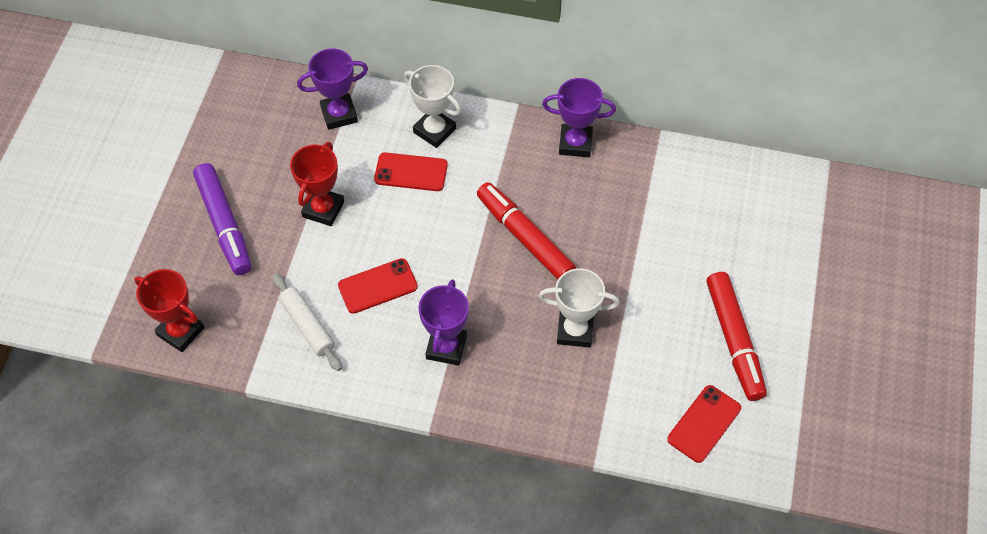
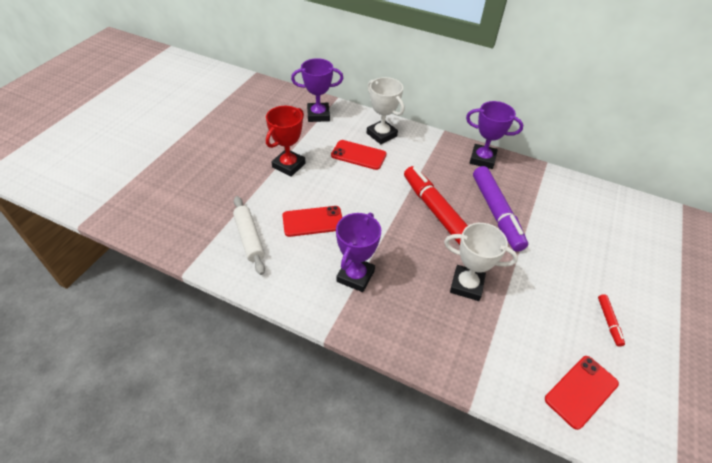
camera: 10 degrees right, 10 degrees down
(180, 331) = (152, 223): red trophy -> none
(224, 224) = (215, 162): purple marker -> purple marker (496, 213)
(734, 340) = (608, 322): red marker -> red marker, size x0.44

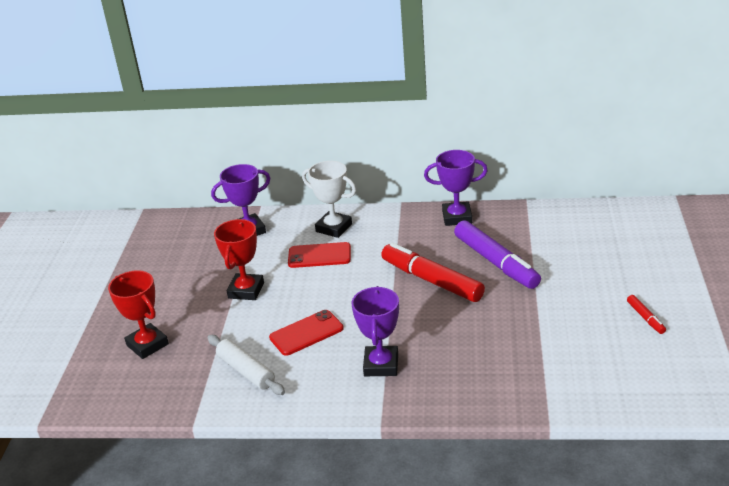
camera: 15 degrees left, 15 degrees down
(193, 185) = (147, 344): none -> red trophy
(466, 285) = (497, 334): white trophy -> none
(581, 391) = (643, 380): red phone -> none

